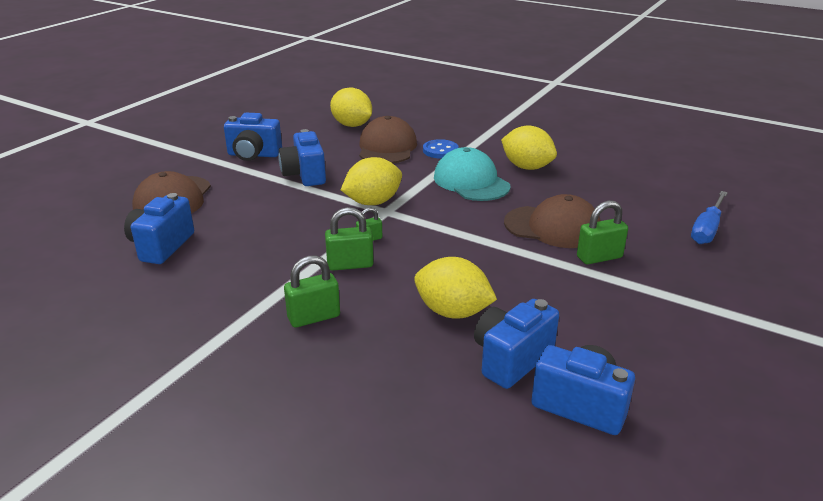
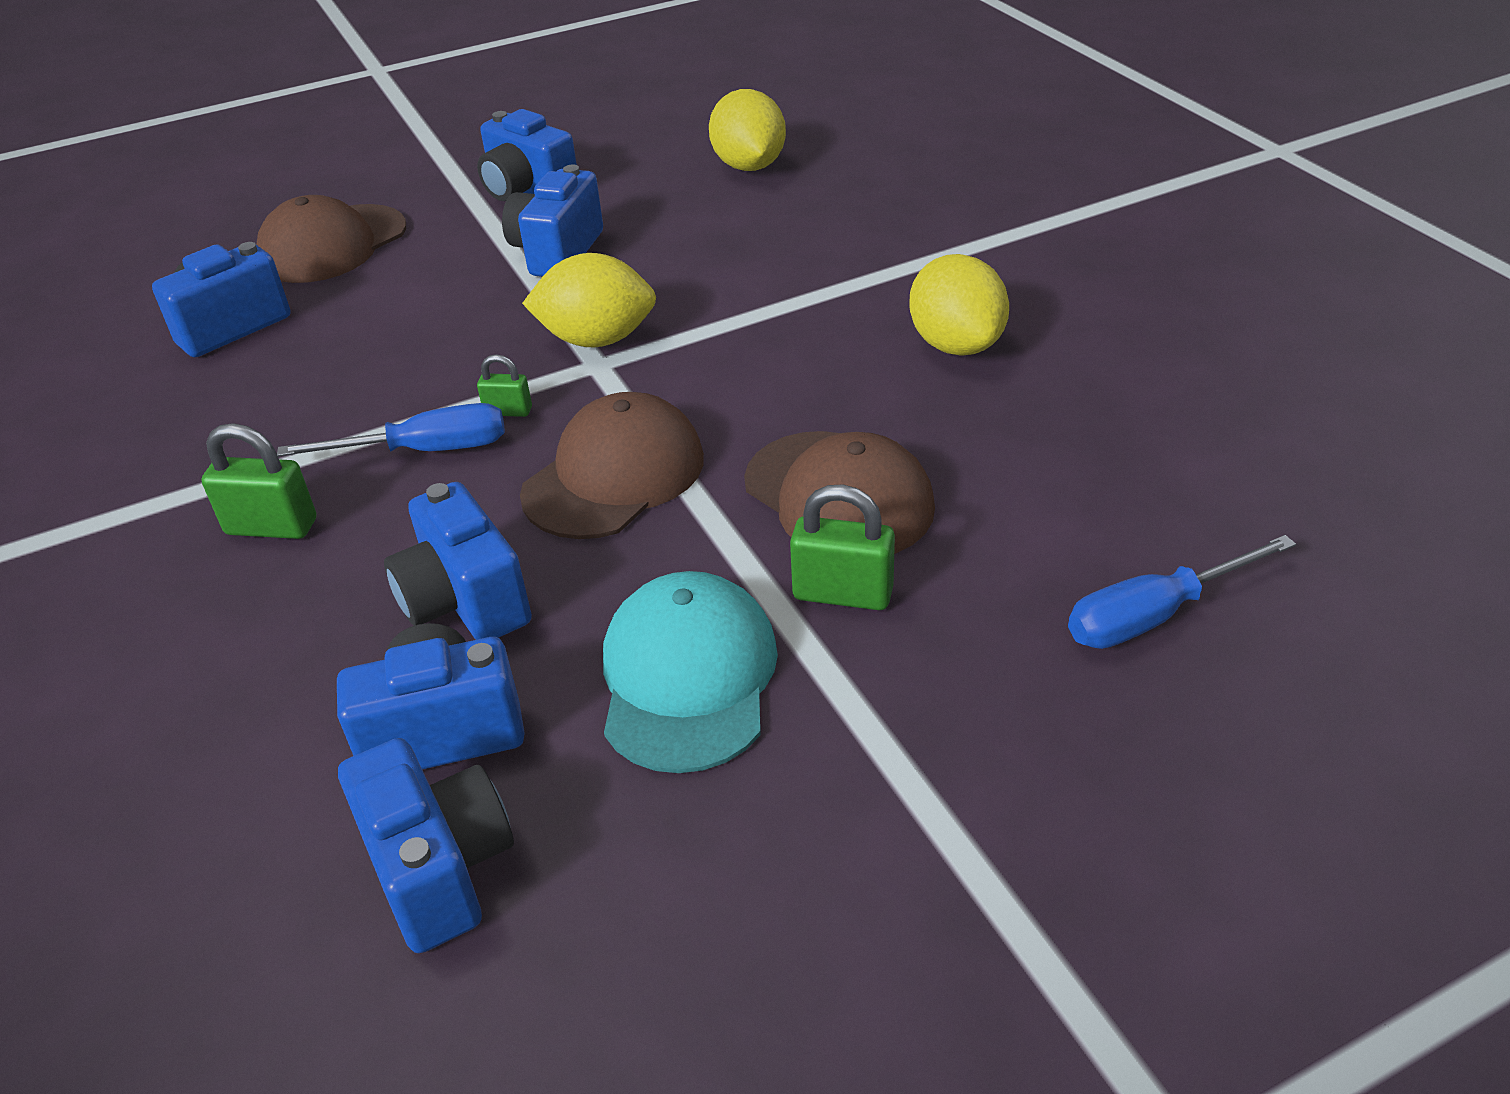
camera: 35 degrees right, 10 degrees up
(350, 265) = (425, 450): green padlock -> blue screwdriver
(387, 147) = (752, 230): brown cap -> brown cap (614, 476)
(440, 151) = (837, 262): blue button -> none
(453, 312) = (465, 601): yellow lemon -> blue camera
(471, 182) = (811, 347): turquoise cap -> turquoise cap (688, 677)

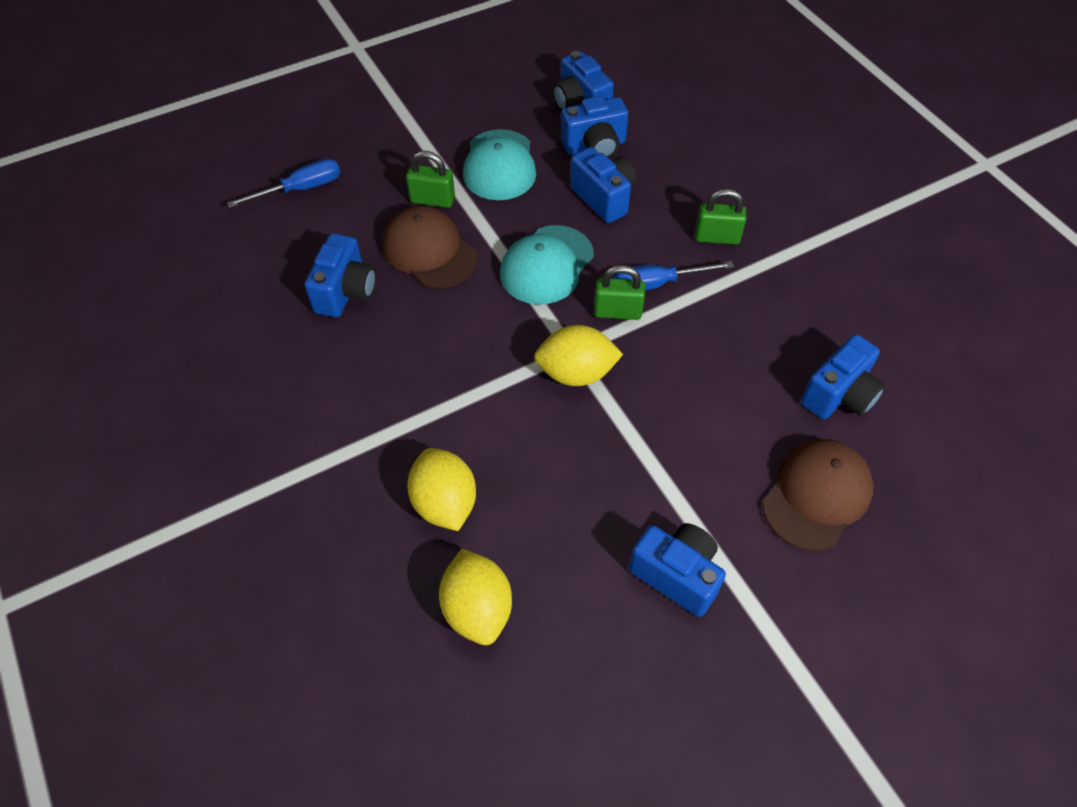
camera: 175 degrees right, 15 degrees up
(508, 411) = (617, 312): green padlock -> green padlock, size x1.72
(557, 252) = (626, 475): blue camera -> blue camera (346, 292)
(614, 476) = (547, 265): brown cap -> turquoise cap
(956, 345) = (344, 360): yellow lemon -> yellow lemon (444, 503)

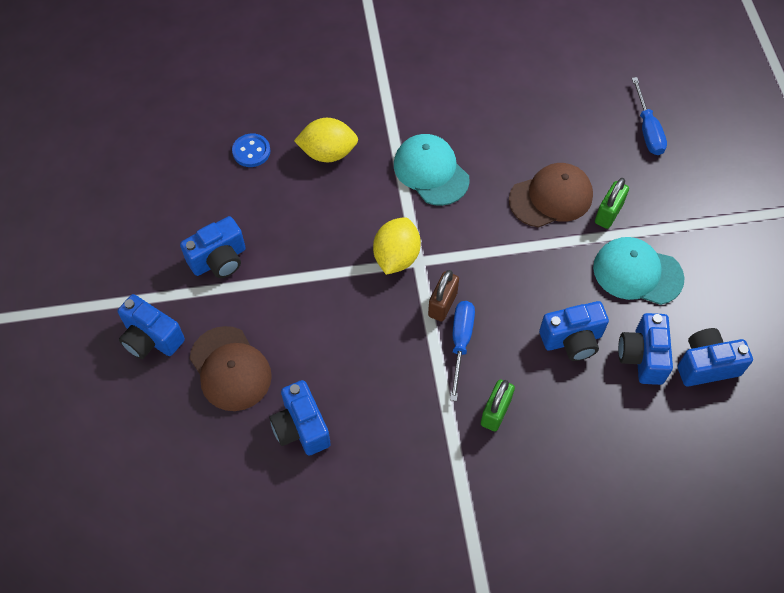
camera: 110 degrees right, 5 degrees up
(346, 292) = (527, 137): blue camera -> blue camera (151, 338)
(477, 609) = (251, 151): yellow lemon -> blue button
(547, 265) = (508, 272): turquoise cap -> turquoise cap (431, 171)
(617, 312) = (442, 304): green padlock -> brown padlock

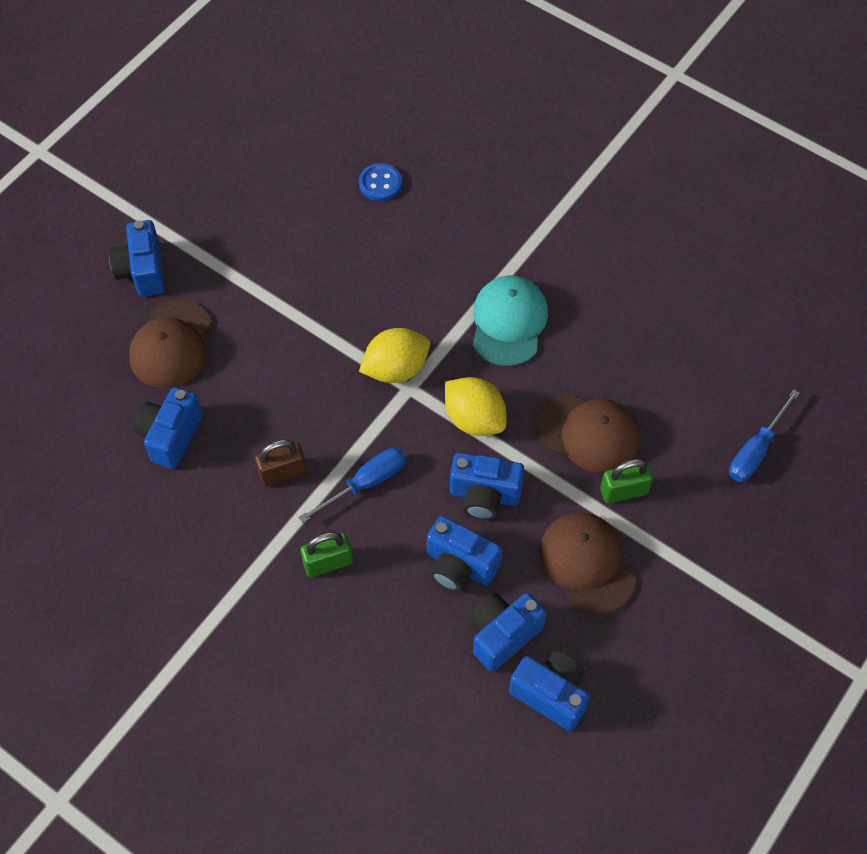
camera: 45 degrees right, 0 degrees up
(219, 260) = (257, 252): blue camera -> blue camera (484, 495)
(328, 153) = (440, 235): yellow lemon -> yellow lemon (474, 419)
(442, 304) = (387, 440): brown padlock -> brown padlock (282, 473)
(637, 273) = (586, 564): turquoise cap -> brown cap

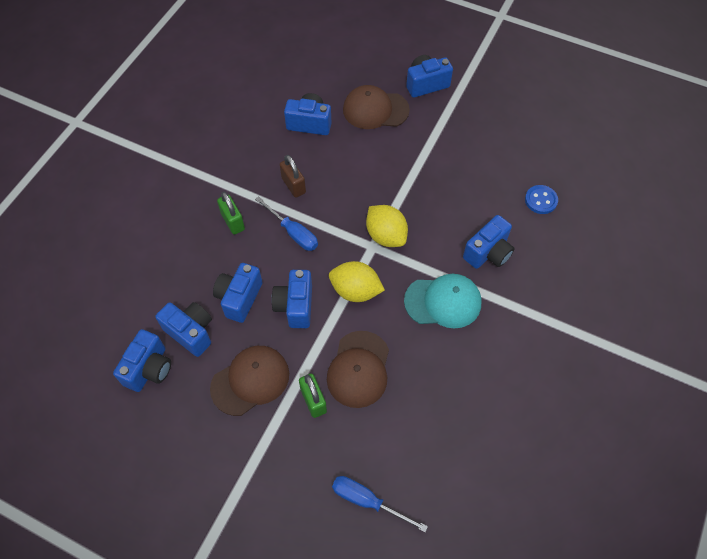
camera: 80 degrees right, 0 degrees up
(446, 258) = (488, 253): none -> blue camera
(474, 419) = (355, 291): yellow lemon -> yellow lemon turned 75 degrees clockwise

